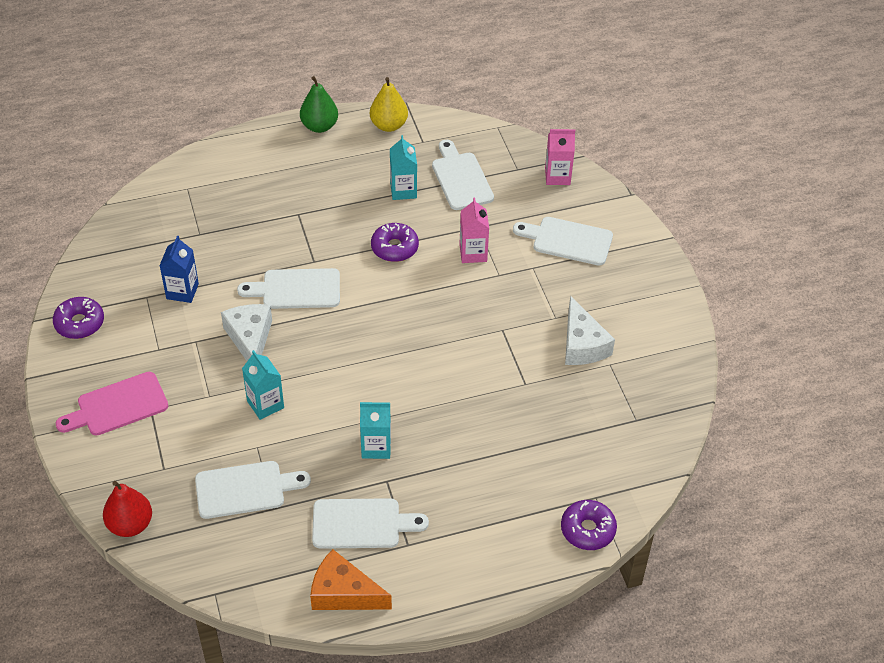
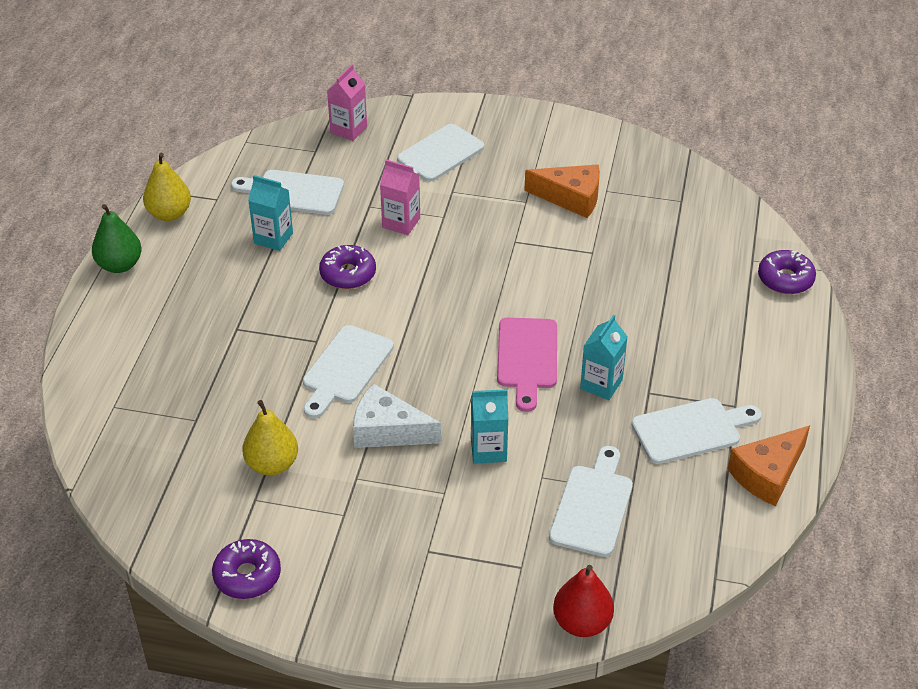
camera: 60 degrees left, 5 degrees down
(118, 406) = (402, 579): pink cutting board -> pink cutting board (527, 358)
(182, 291) = (272, 464): blue carton -> yellow pear
(361, 524) = (691, 430): white cutting board -> white cutting board turned 45 degrees clockwise
(582, 344) = (571, 198): white cheese -> orange cheese

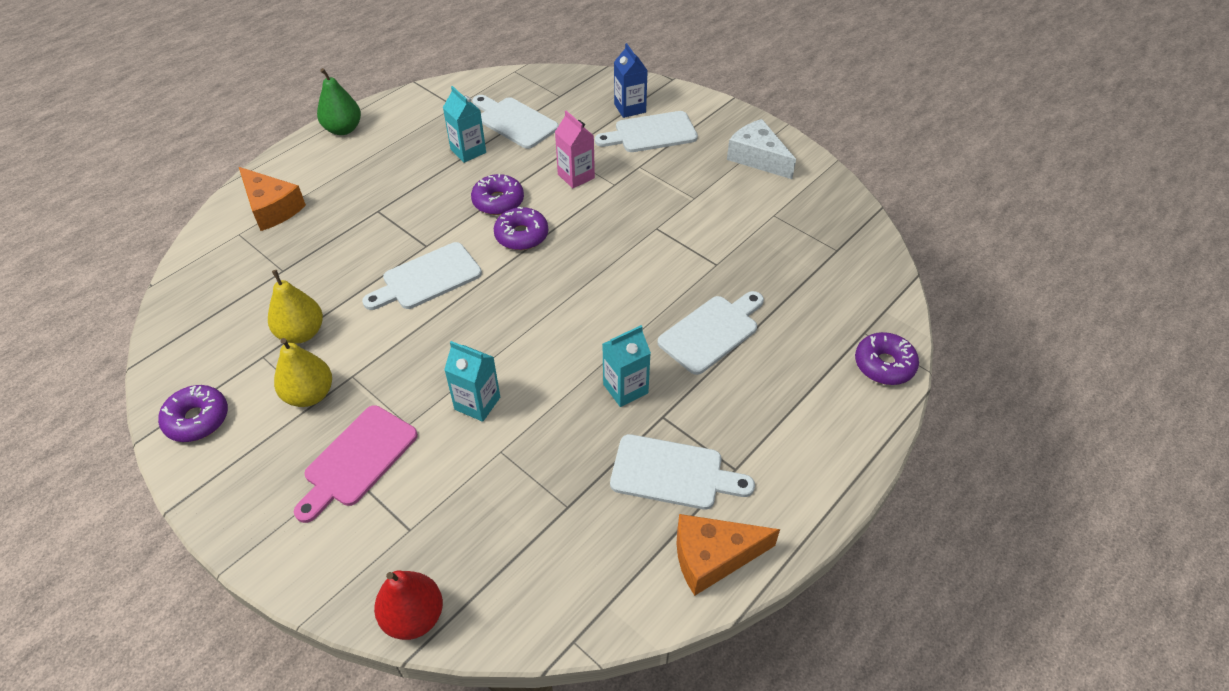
camera: 30 degrees right, 5 degrees up
(169, 214) = (412, 105): yellow pear -> yellow pear (309, 395)
(348, 130) = (599, 88): pink carton -> none
(387, 431) = (412, 346): white cheese -> white cheese (757, 158)
(395, 139) = (630, 108): none -> blue carton
(398, 296) = (521, 235): none -> purple donut
(527, 358) = (581, 334): pink cutting board -> pink cutting board (357, 459)
(571, 198) = (736, 209): orange cheese -> orange cheese (272, 208)
(592, 506) = (521, 503): white cutting board -> white cutting board (711, 332)

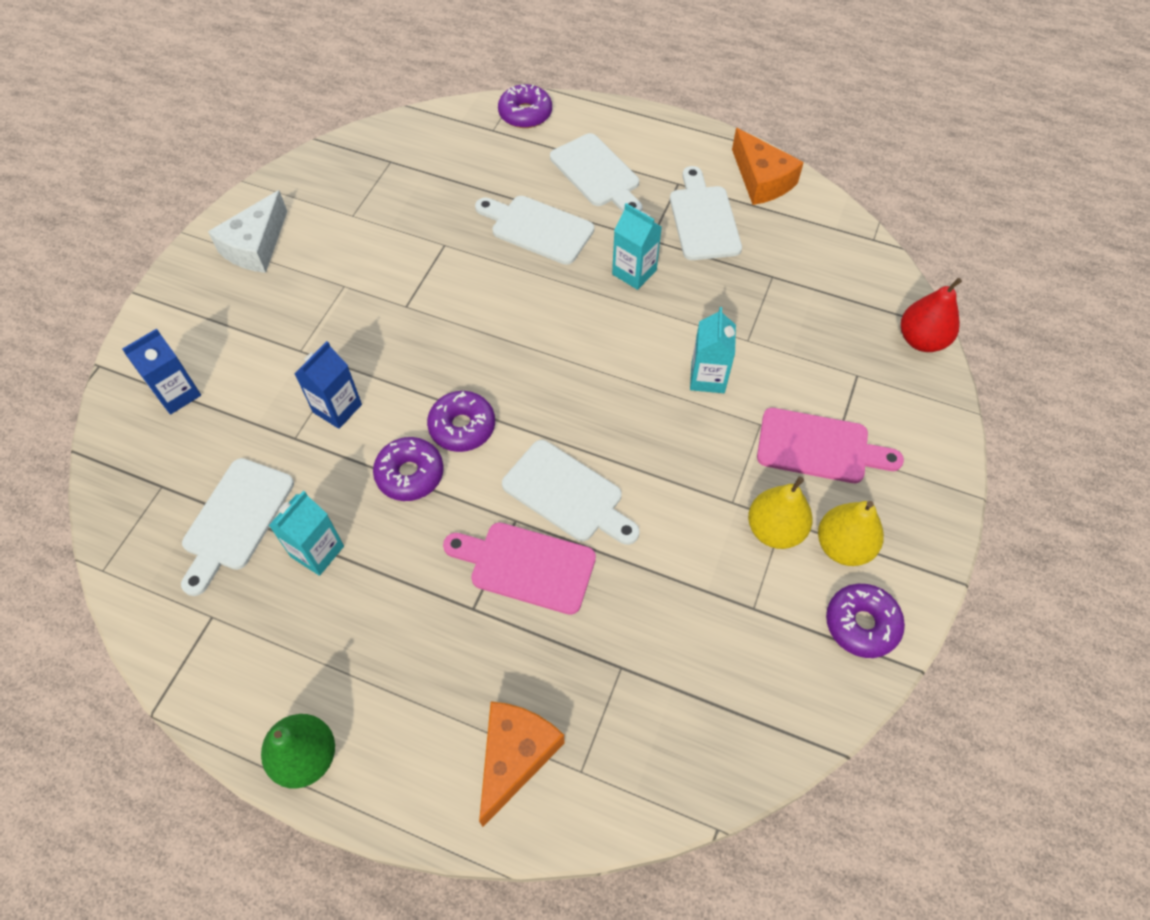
camera: 110 degrees left, 10 degrees up
(301, 333) = (703, 585): yellow pear -> yellow pear (843, 546)
(387, 243) = (527, 566): none -> pink cutting board
(576, 176) = (337, 408): pink carton -> blue carton
(651, 133) = (229, 356): white cutting board -> white cutting board (597, 174)

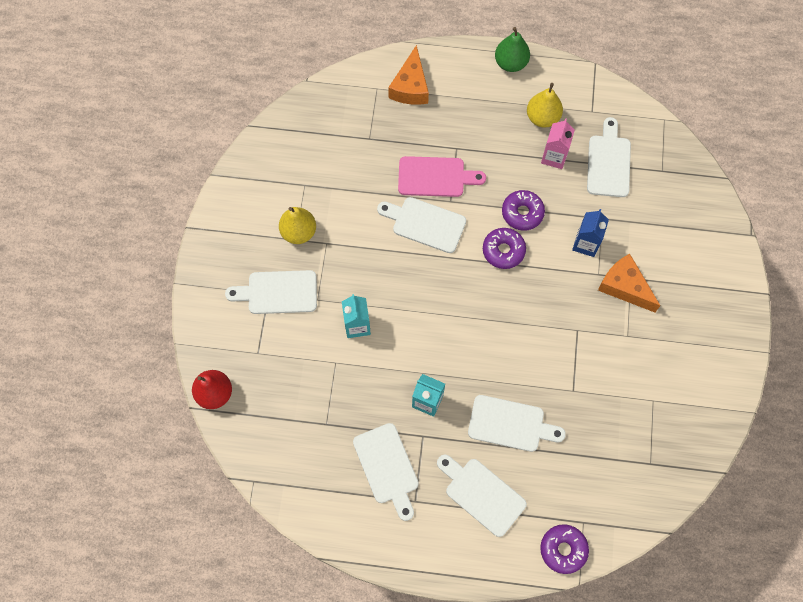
camera: 165 degrees right, 10 degrees up
(177, 394) = (689, 228): blue carton -> none
(256, 246) = (707, 353): white cheese -> none
(317, 551) = (554, 157): turquoise carton -> pink carton
(761, 180) = (348, 523): orange cheese -> orange cheese (624, 287)
(819, 447) = (278, 292): pink cutting board -> white cutting board
(843, 546) = (258, 232): yellow pear -> yellow pear (542, 118)
(861, 624) = (244, 190): purple donut -> none

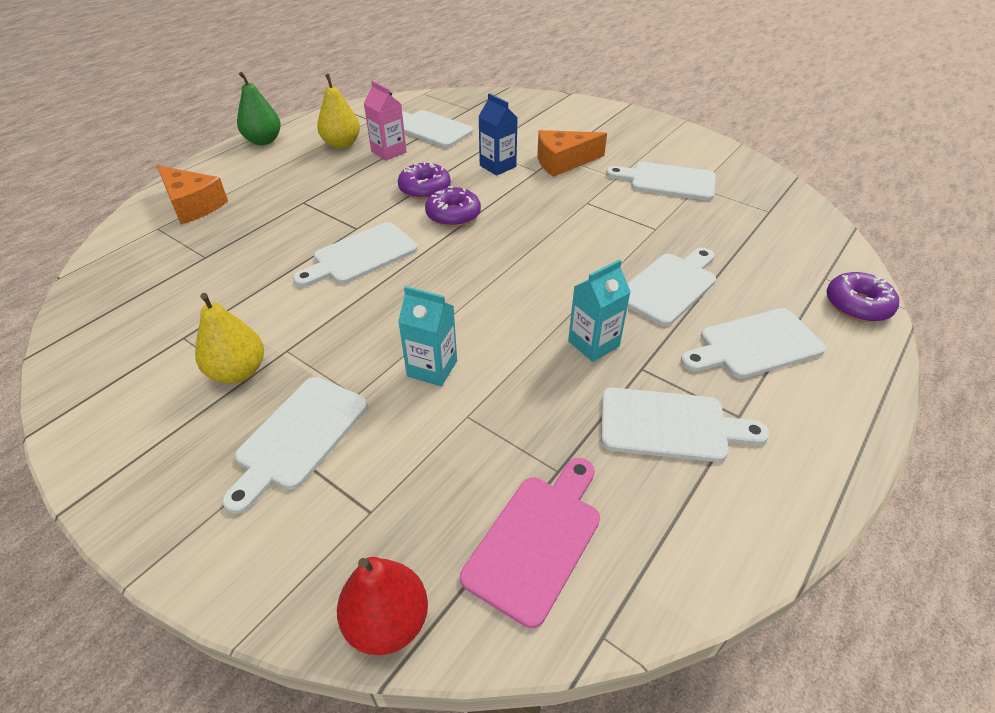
camera: 60 degrees left, 25 degrees down
(435, 177) = (315, 227): pink cutting board -> pink cutting board (536, 540)
(646, 375) = (667, 181): none -> white cutting board

